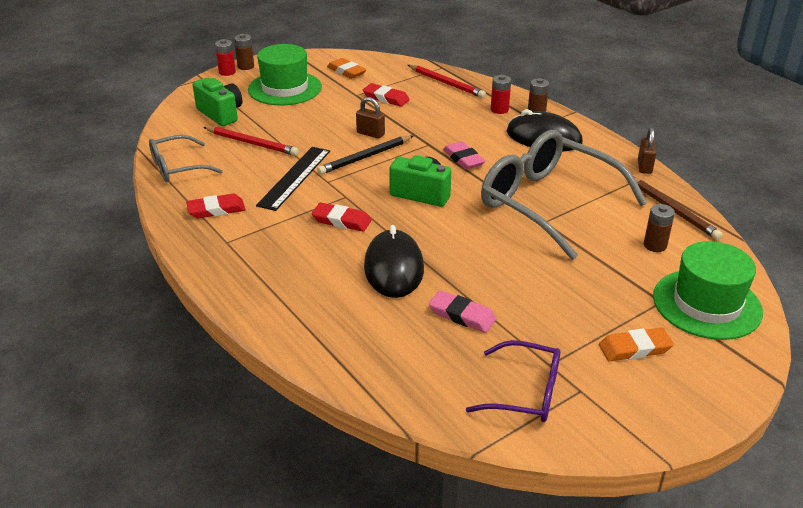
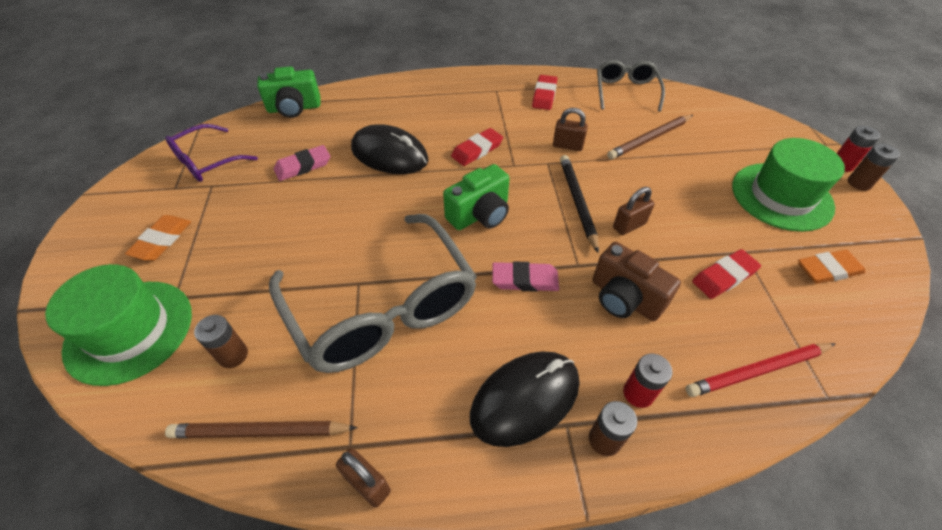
camera: 120 degrees right, 15 degrees up
(221, 114) = (725, 136): green camera -> green camera (294, 108)
(252, 143) = (649, 139): red pencil -> brown pencil
(294, 177) = (567, 146): black ruler -> brown padlock
(439, 124) = (624, 298): none -> brown camera
(549, 204) = (382, 306): grey glasses -> grey glasses turned 75 degrees clockwise

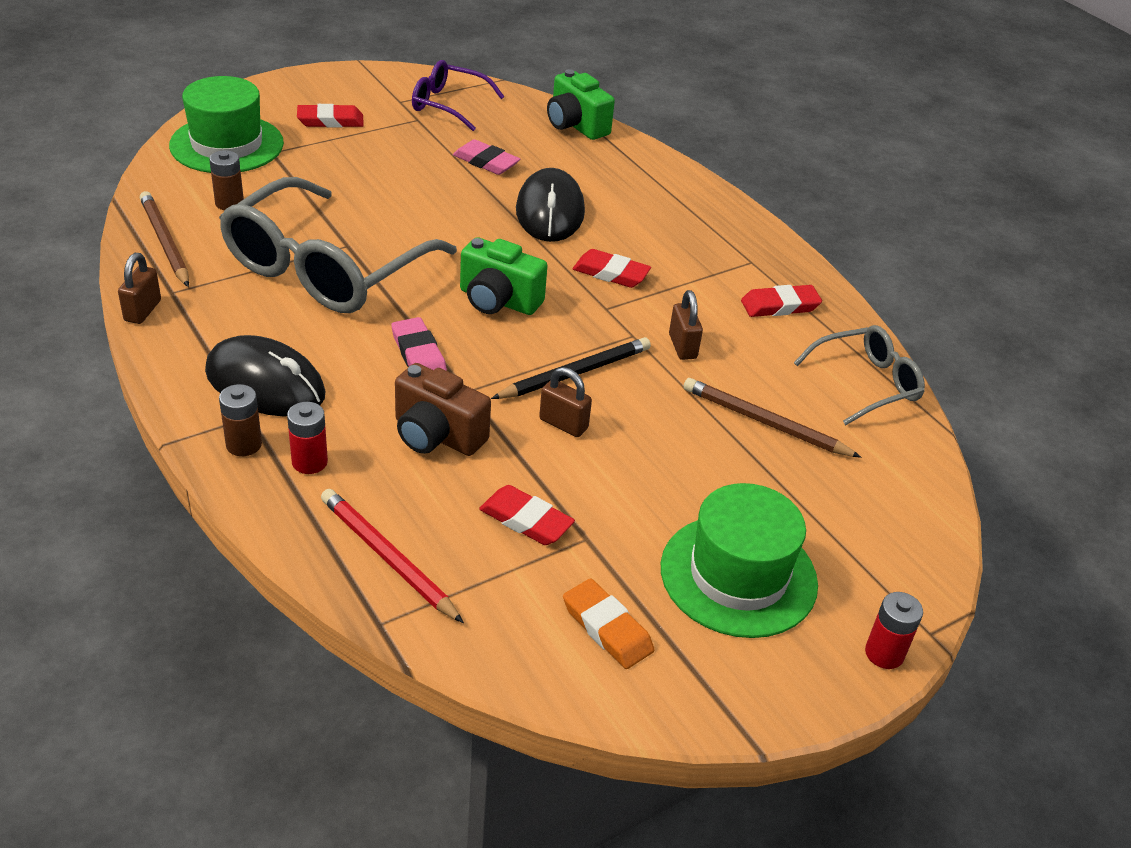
camera: 60 degrees right, 10 degrees down
(162, 240) = (330, 121): orange eraser -> red eraser
(624, 298) = (436, 435): brown camera -> brown camera turned 75 degrees counterclockwise
(859, 183) = (848, 674): brown battery -> none

